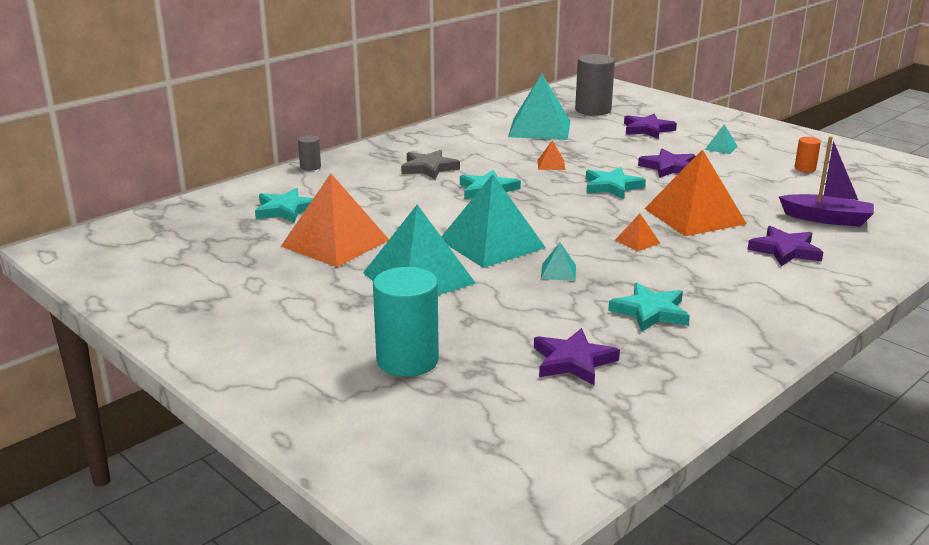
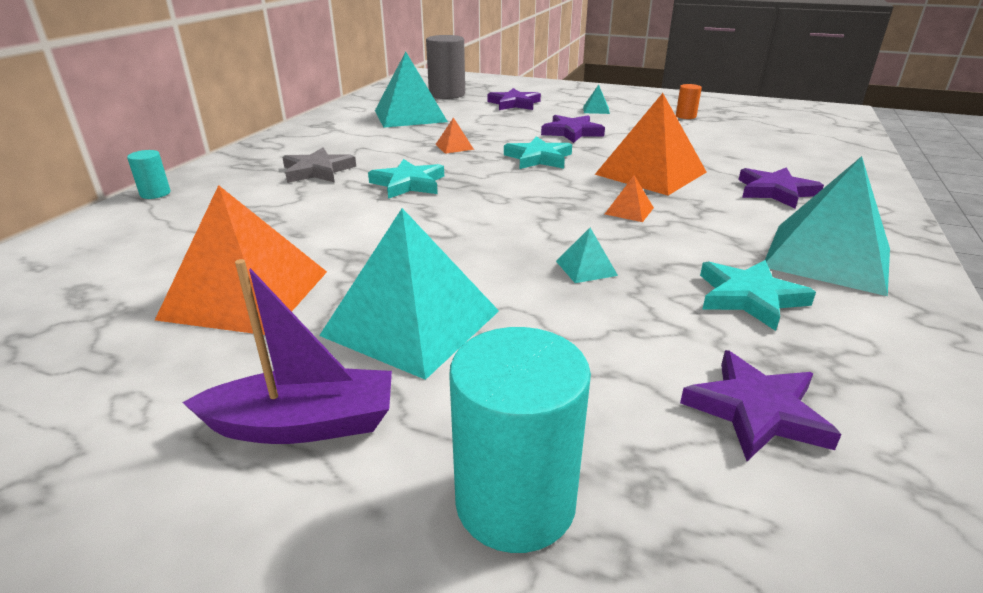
camera: 25 degrees left, 5 degrees up
(285, 210) = (140, 259): turquoise star -> none
(310, 167) = (155, 193): grey cylinder -> turquoise cylinder
(492, 243) = (470, 248): turquoise pyramid -> turquoise pyramid (827, 257)
(826, 219) = (764, 155): purple boat -> purple boat (303, 424)

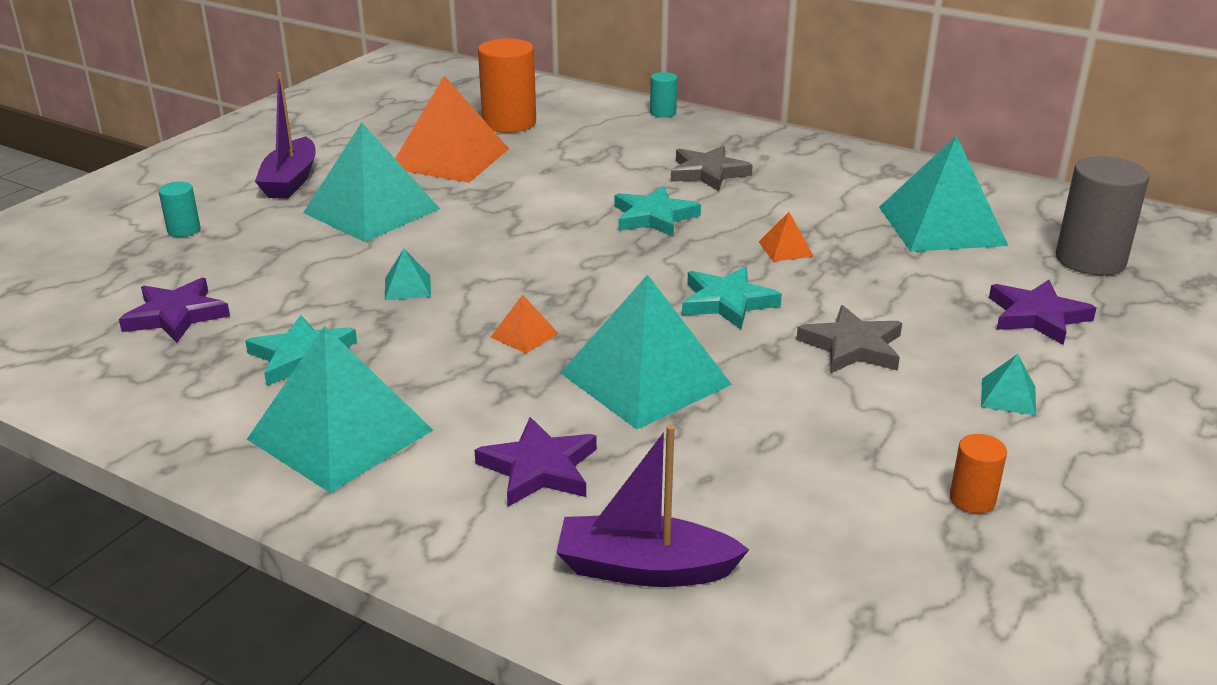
camera: 100 degrees right, 0 degrees up
(134, 270) = (509, 123): none -> orange cylinder
(515, 502) = (184, 230): turquoise cylinder -> turquoise cylinder, size x0.49
(572, 132) = (852, 347): purple star -> grey star
(650, 173) = (645, 378): orange pyramid -> turquoise pyramid
(818, 164) = (645, 569): none -> purple boat

